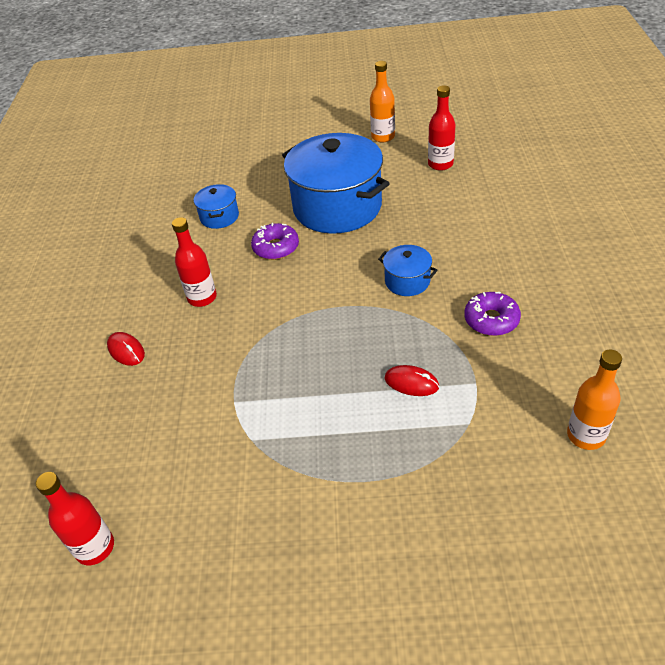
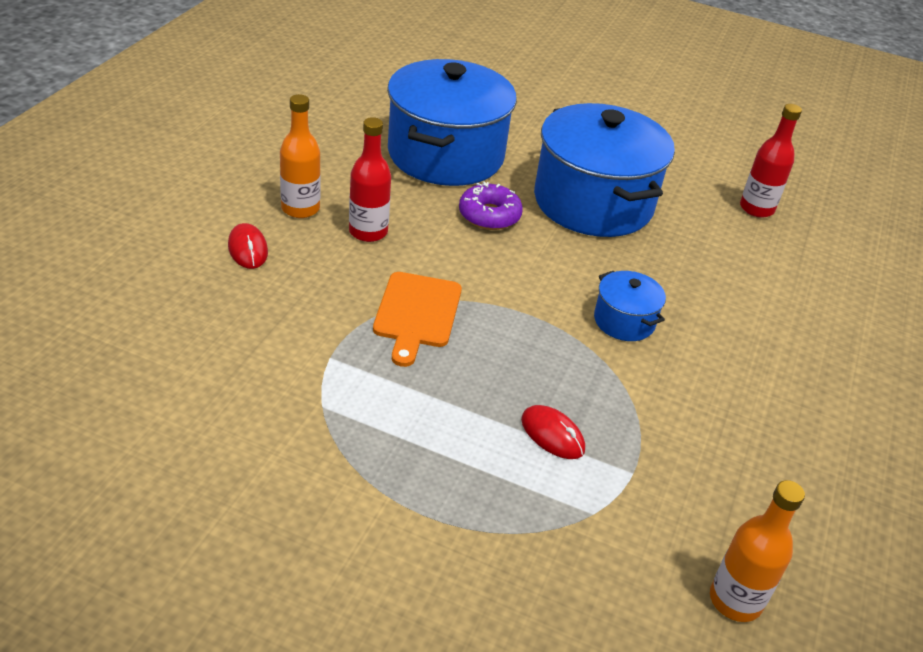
camera: 15 degrees right, 5 degrees down
(95, 547) = (81, 433): red bottle -> none
(219, 217) = (446, 155): blue pot -> blue pot, size x2.24
(272, 341) = (416, 313): none -> orange cutting board
(383, 137) = (703, 148): orange bottle -> orange bottle (300, 208)
(491, 320) = (701, 411): purple donut -> none

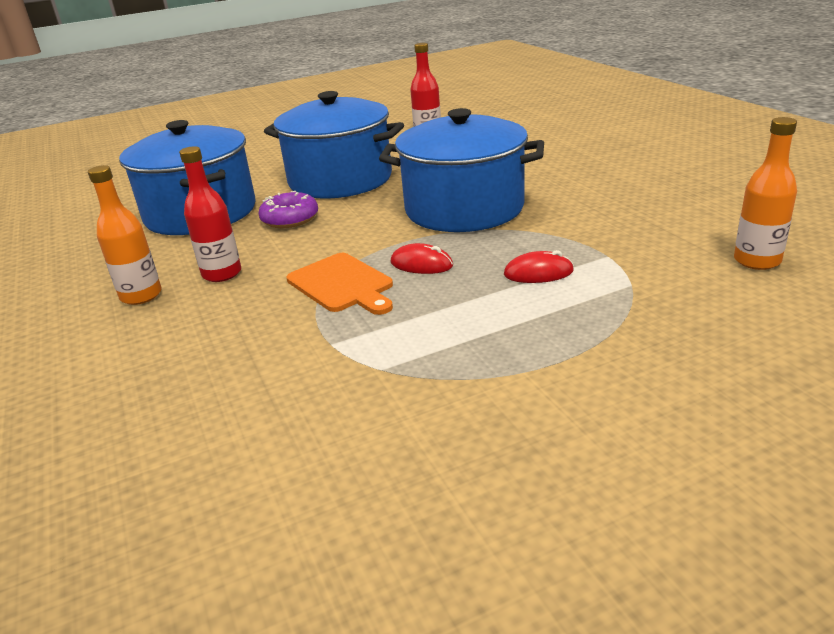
camera: 40 degrees left, 10 degrees down
(248, 249) = (140, 340): red mouse -> red mouse (421, 264)
(624, 321) = (464, 209): blue pot -> blue pot, size x2.24

